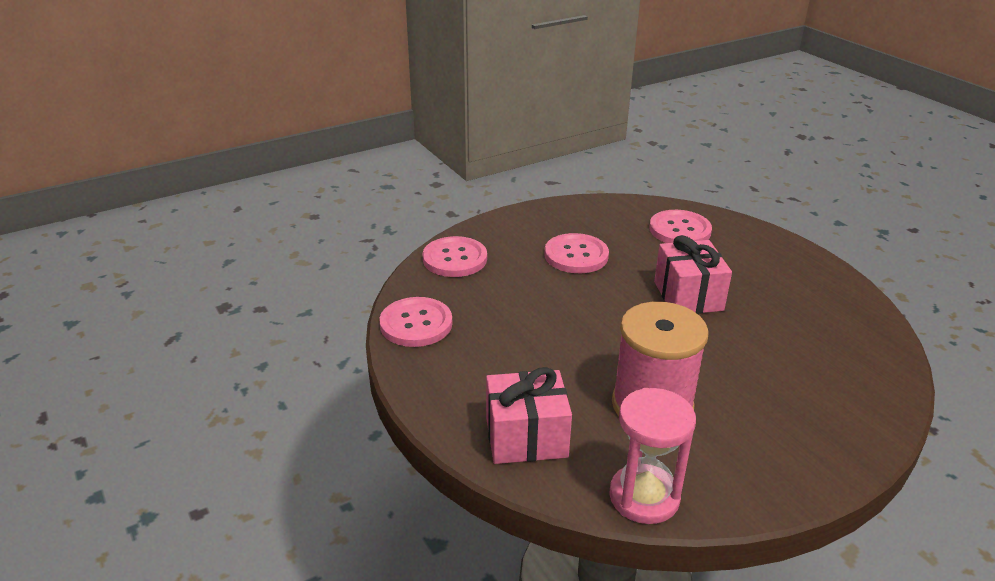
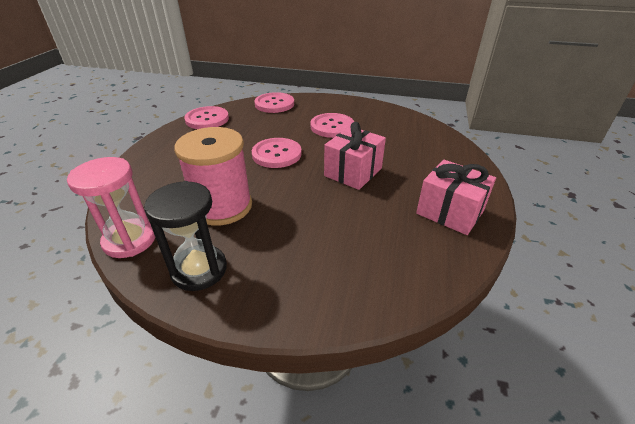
camera: 45 degrees right, 5 degrees up
(526, 437) = (148, 182): pink gift -> pink gift (450, 212)
(680, 230) = (418, 141): pink button -> pink button (276, 154)
(750, 468) = (199, 270): none -> black hourglass

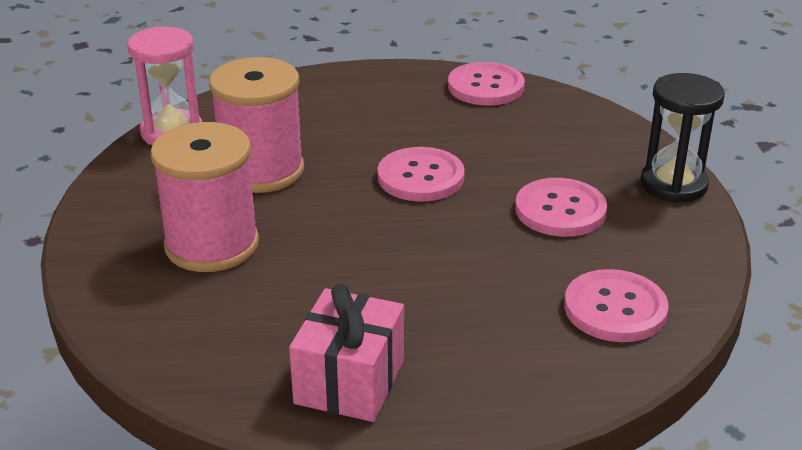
camera: 70 degrees right, 5 degrees down
(199, 270) = (140, 191): black hourglass -> black hourglass (673, 185)
(274, 104) = (599, 130): pink button -> pink button (615, 309)
(295, 242) = (212, 245): none -> pink spool
(353, 172) = (413, 262): pink gift -> none

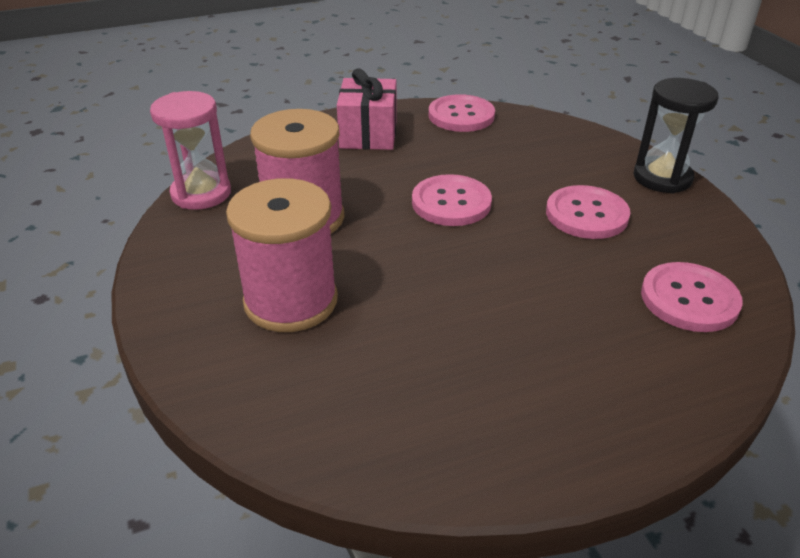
camera: 15 degrees left, 5 degrees up
(349, 381) = (498, 424): pink gift -> pink gift (368, 134)

